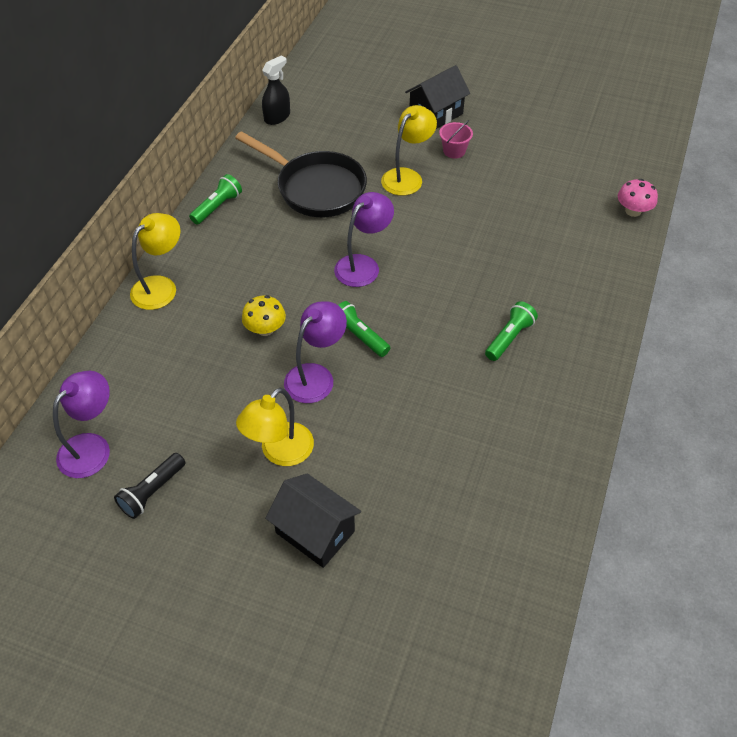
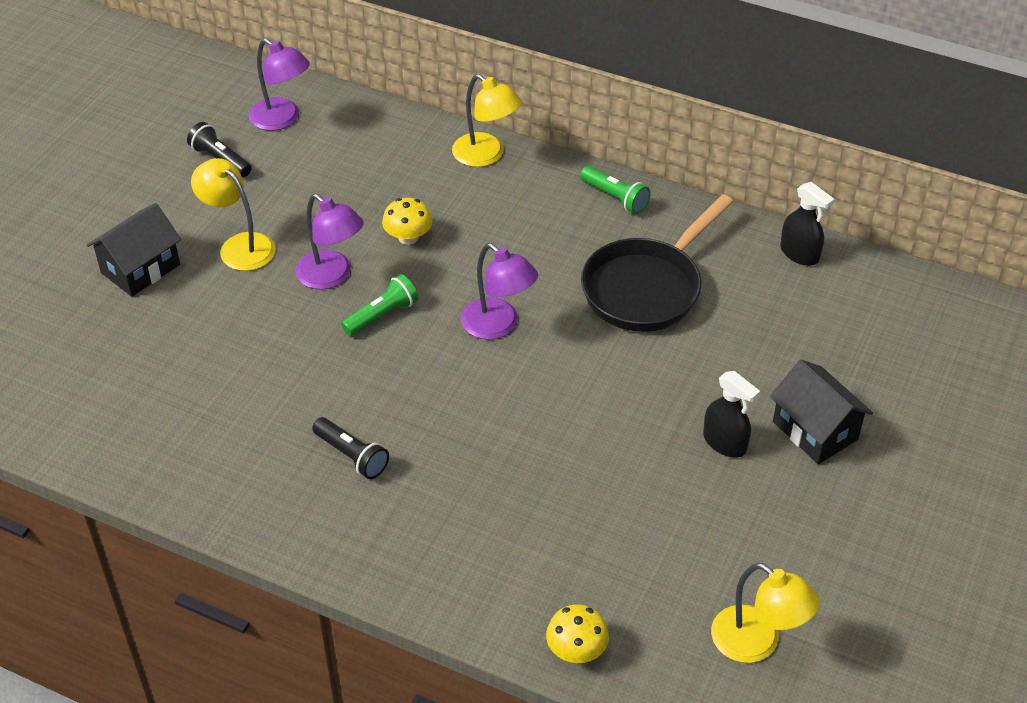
camera: 95 degrees right, 5 degrees down
(407, 177) = (667, 383): yellow lamp -> yellow lamp (757, 643)
(454, 151) = (725, 443): pink bucket -> black spray bottle
(509, 338) = (352, 456): green flashlight -> black flashlight
(633, 211) = (576, 650): pink mushroom -> yellow mushroom

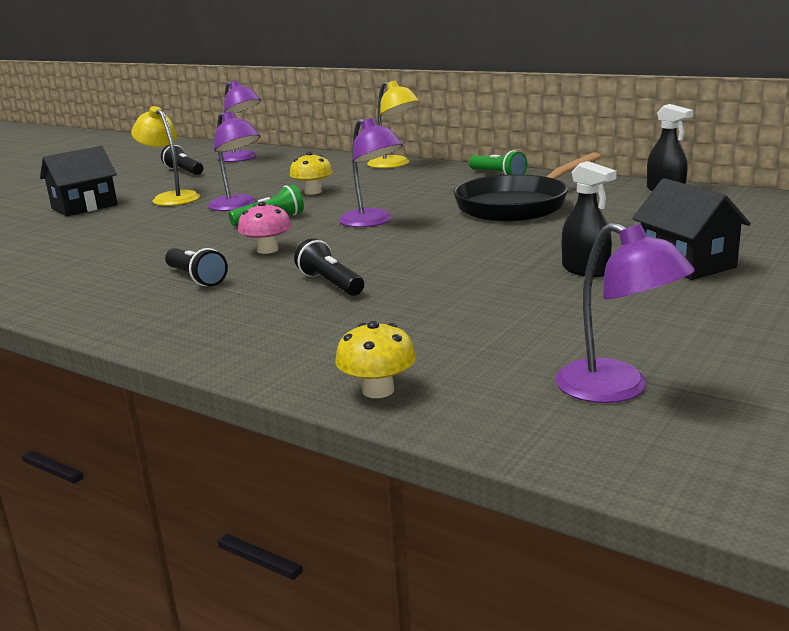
camera: 10 degrees right, 25 degrees down
(404, 392) = (267, 250): none -> pink mushroom
(490, 469) = (330, 283): none -> black flashlight
(757, 643) = (617, 389): yellow lamp -> purple lamp

